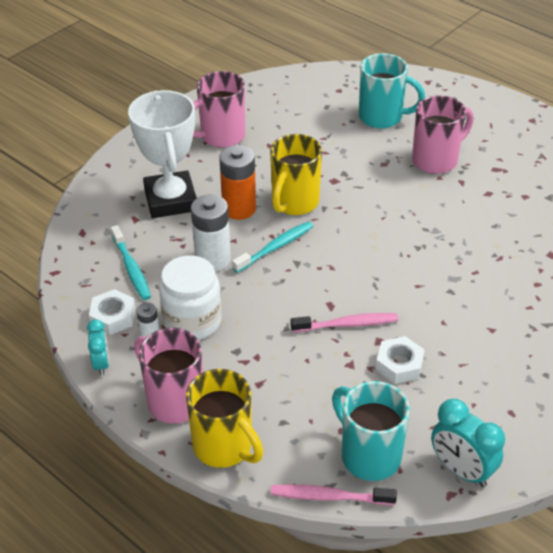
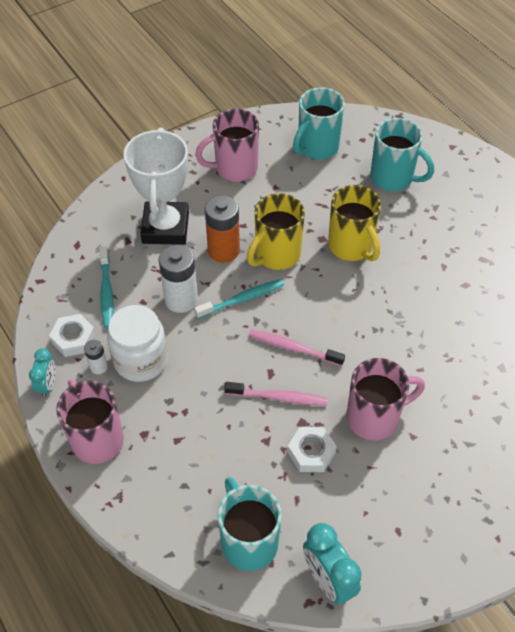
camera: 15 degrees right, 10 degrees up
(224, 447) = (124, 498): yellow mug -> yellow mug (351, 247)
(297, 104) = (316, 148): none -> turquoise mug
(329, 497) = (198, 574): pink toothbrush -> pink toothbrush (293, 348)
(436, 160) = (428, 237): pink mug -> pink mug (374, 417)

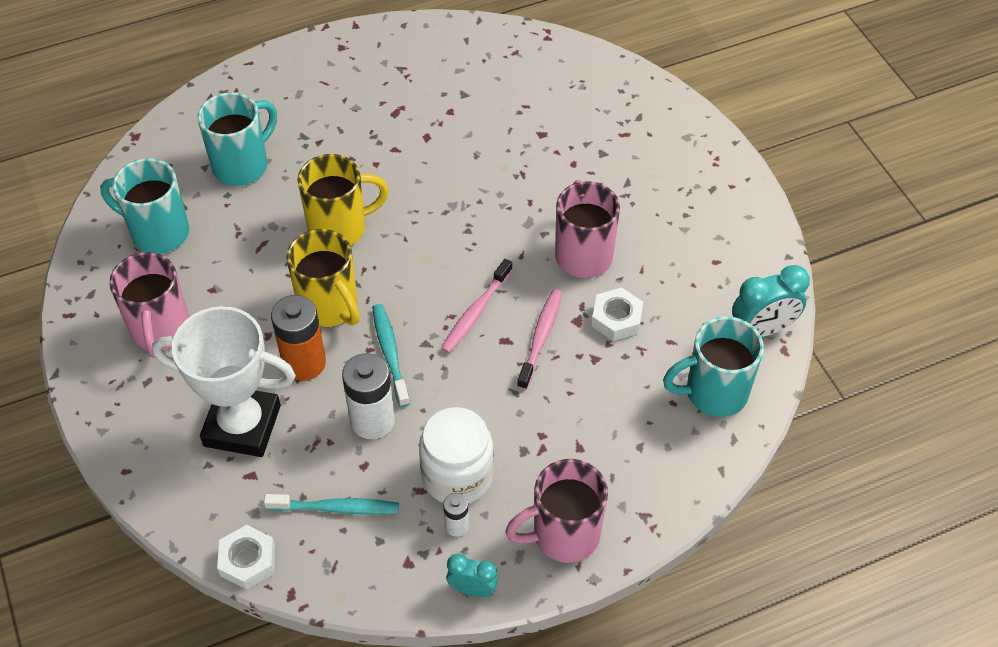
camera: 80 degrees left, 0 degrees up
(74, 339) = (405, 553): white nut -> white nut (248, 561)
(316, 148) = (158, 232): turquoise mug -> turquoise mug turned 150 degrees clockwise

